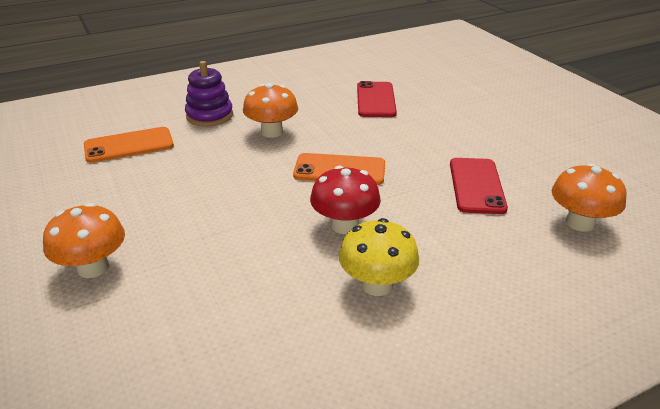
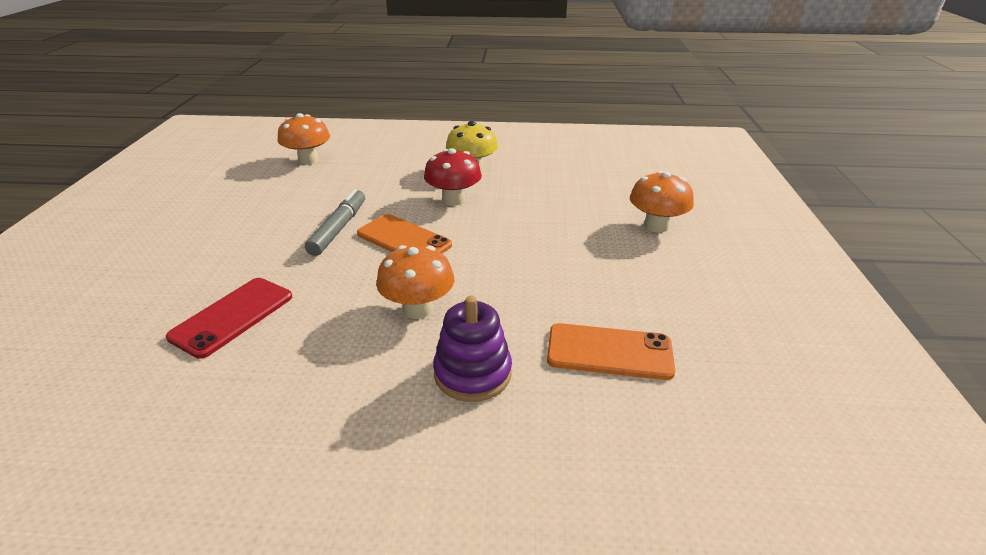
camera: 150 degrees left, 0 degrees up
(405, 161) = (338, 228): none -> grey marker
(477, 186) = (322, 195): red phone -> none

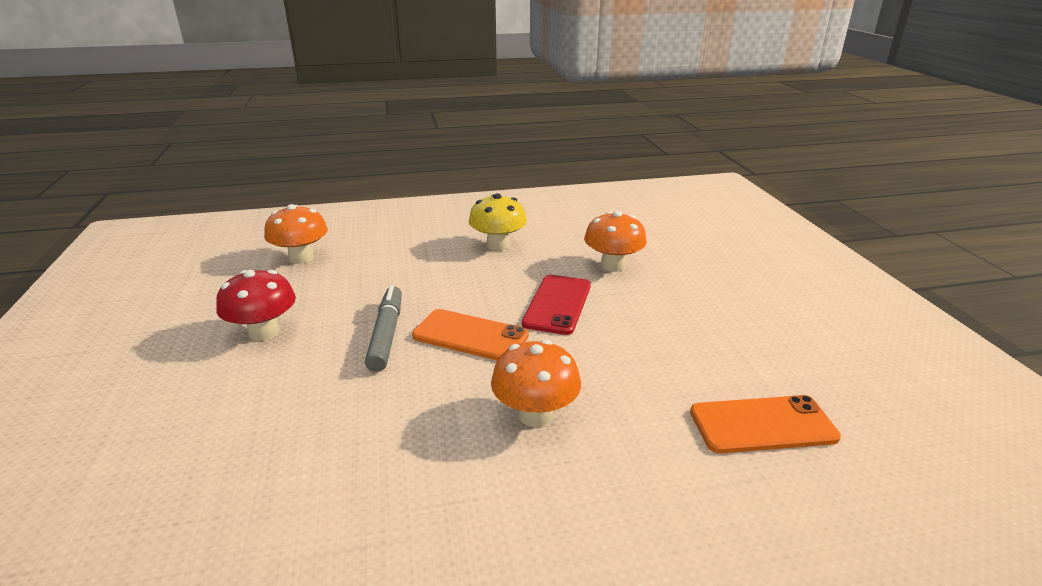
camera: 15 degrees left, 5 degrees down
(233, 316) = (316, 466): red phone -> red phone (558, 304)
(453, 200) = (498, 282): red mushroom -> red mushroom (264, 332)
(472, 373) = (640, 478): purple stacking toy -> none
(656, 226) = (721, 282): orange mushroom -> orange mushroom (613, 265)

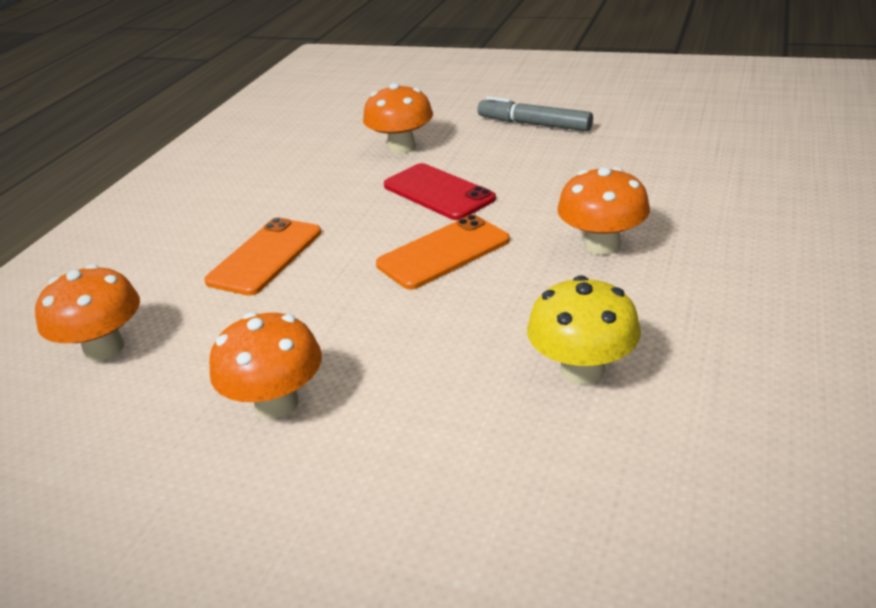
camera: 55 degrees left, 5 degrees up
(264, 332) = (277, 403): red mushroom -> orange mushroom
(386, 334) = (385, 306): grey marker -> grey marker (534, 124)
(498, 245) = (276, 197): yellow mushroom -> yellow mushroom (582, 370)
(762, 424) = (687, 154): orange phone -> orange phone (265, 256)

